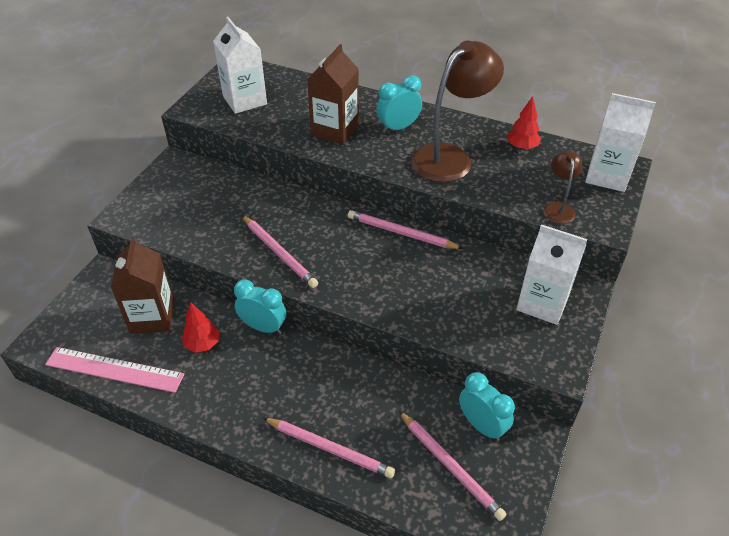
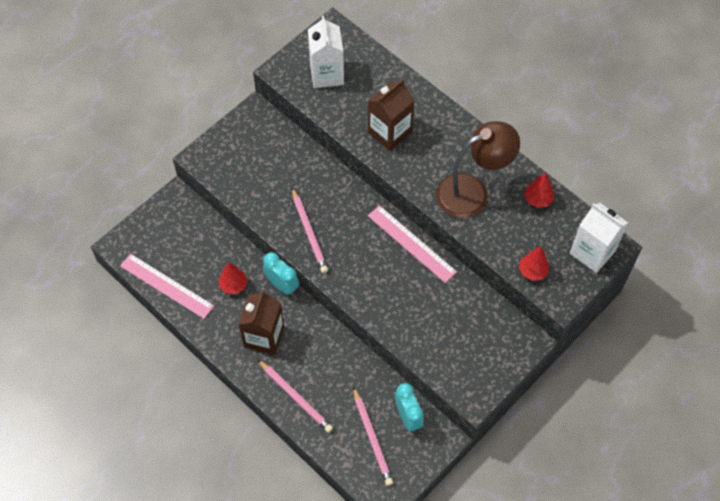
camera: 20 degrees right, 15 degrees up
(152, 317) = (203, 249): brown carton -> brown carton (264, 336)
(398, 128) = (443, 146): turquoise clock -> none
(401, 233) = (411, 243): pink pencil -> pink ruler
(542, 303) = (489, 342): white carton -> none
(558, 208) = (532, 271): brown lamp -> red tree

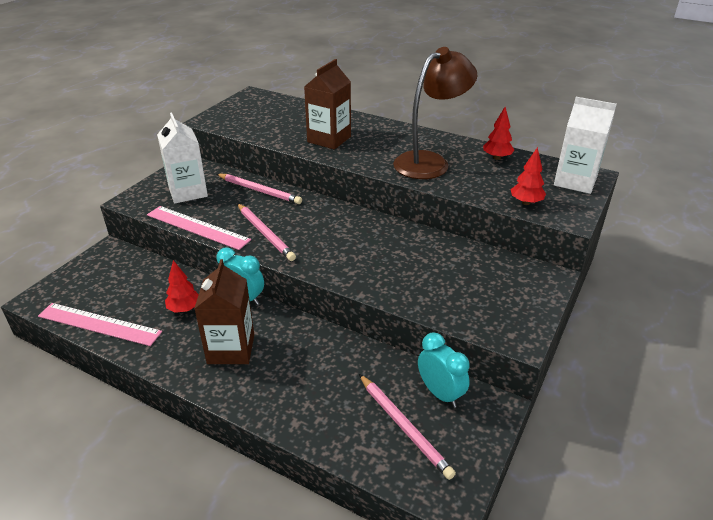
camera: 15 degrees left, 25 degrees down
(295, 397) = (286, 403): pink pencil -> pink pencil (259, 191)
(326, 74) = (254, 116): white carton -> white carton (188, 192)
(411, 243) = (380, 224): pink ruler -> pink ruler (197, 227)

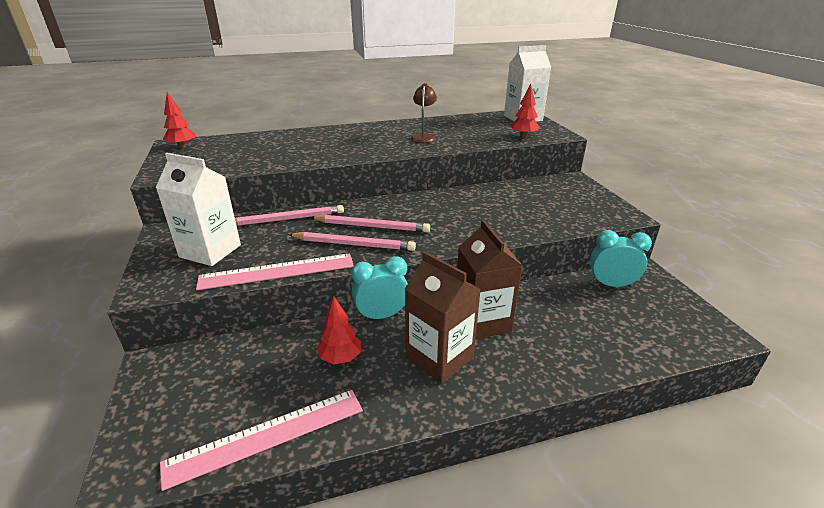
camera: 45 degrees left, 5 degrees down
(329, 139) = (319, 149): brown carton -> brown carton (482, 321)
(403, 426) = (631, 317): pink pencil -> pink pencil (371, 226)
(430, 162) = (423, 137): brown lamp -> brown lamp, size x0.49
(496, 158) = (458, 122): red tree -> red tree (182, 146)

